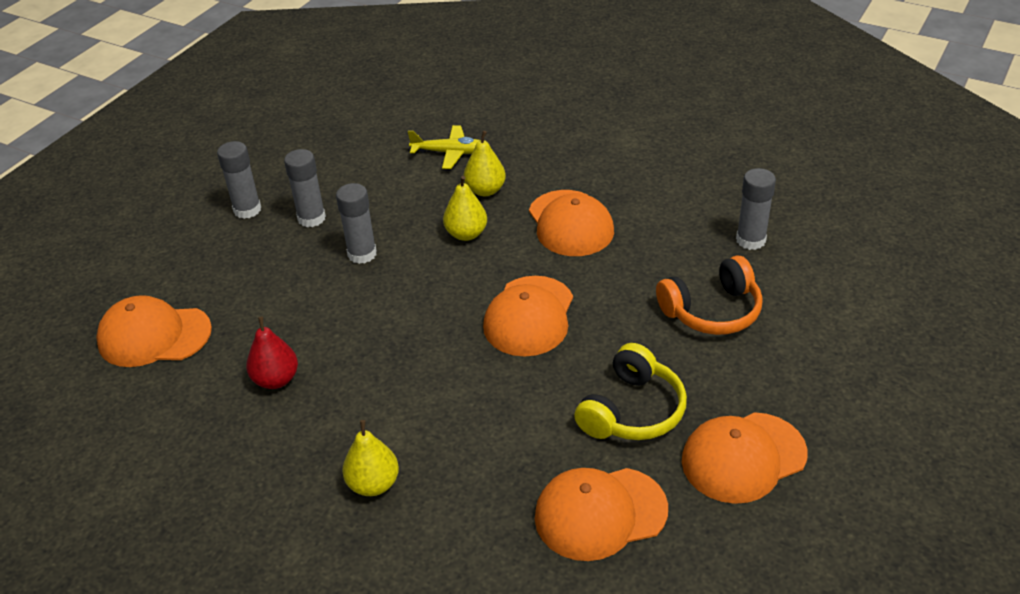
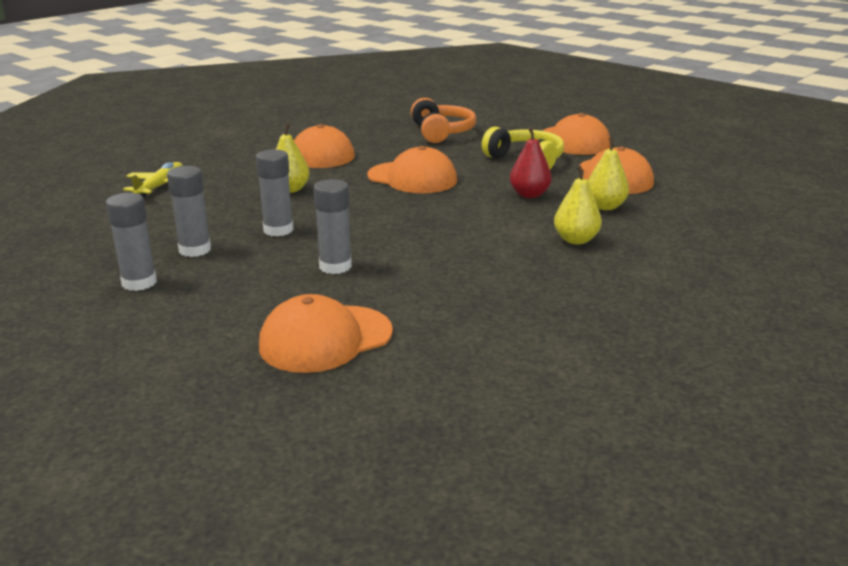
camera: 80 degrees left, 15 degrees down
(154, 336) = (325, 339): orange cap -> orange cap turned 45 degrees clockwise
(276, 380) = (434, 274): red pear -> red pear (529, 195)
(485, 190) = (235, 179): yellow pear -> yellow pear (605, 207)
(750, 240) = (378, 116): grey glue stick -> grey glue stick (335, 266)

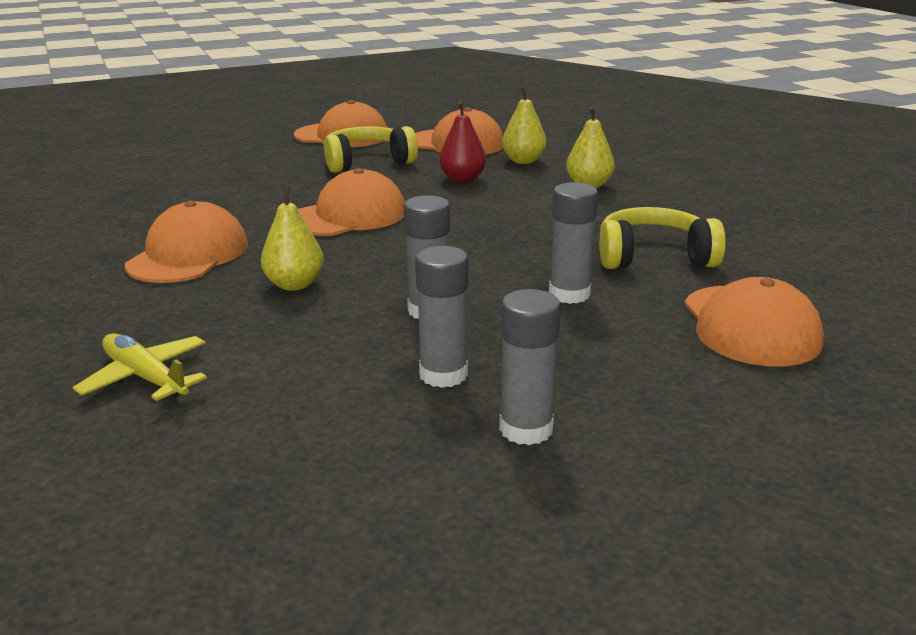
camera: 65 degrees left, 0 degrees up
(433, 287) = (654, 257): none -> yellow headphones
(441, 132) = (219, 177): orange headphones -> none

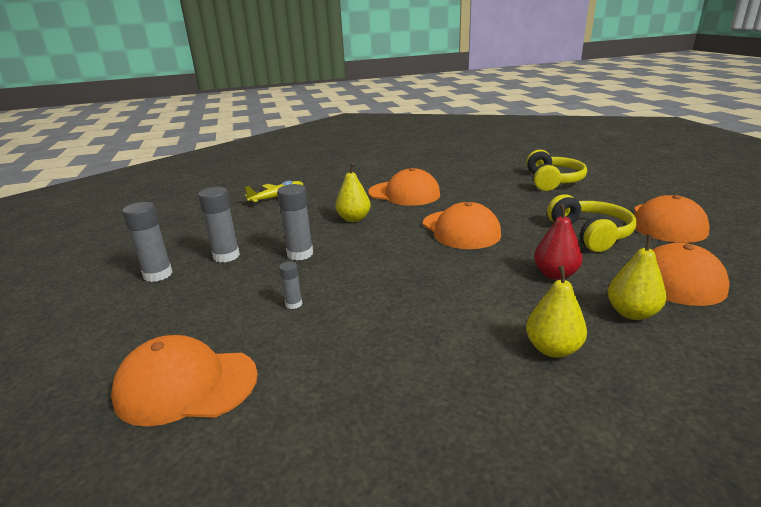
camera: 100 degrees right, 0 degrees up
(569, 294) = (293, 304): grey glue stick -> grey glue stick, size x0.54
(654, 257) = (342, 359): yellow headphones -> yellow headphones (552, 181)

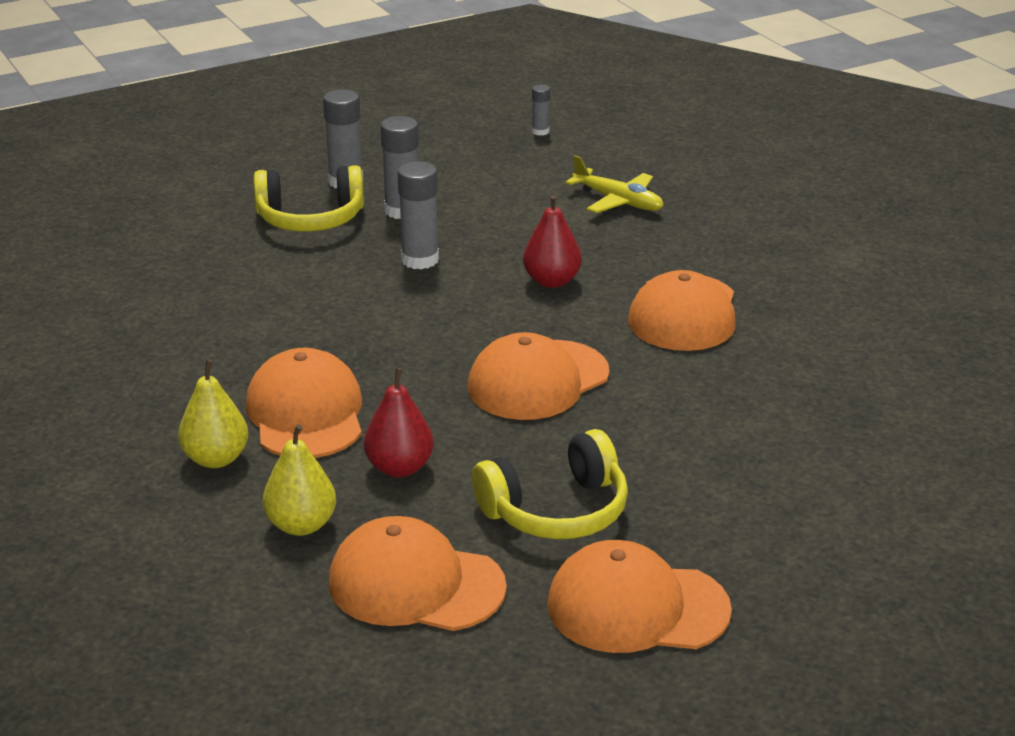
camera: 75 degrees right, 5 degrees up
(186, 385) = (146, 256): orange cap -> orange cap (306, 413)
(293, 304) = (291, 281): grey glue stick -> grey glue stick (540, 131)
(354, 219) = (551, 281): yellow pear -> red pear
(552, 181) = (832, 481): yellow headphones -> yellow headphones (310, 219)

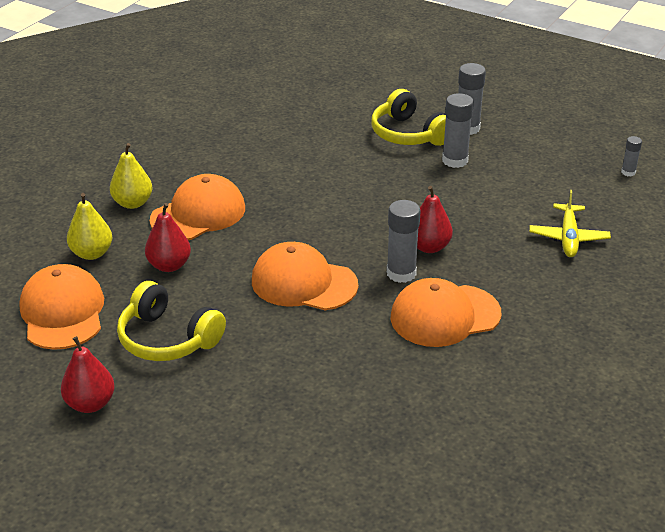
camera: 60 degrees right, 5 degrees up
(420, 260) = (402, 189): grey glue stick -> grey glue stick (401, 273)
(637, 607) = (90, 404): orange cap -> red pear

